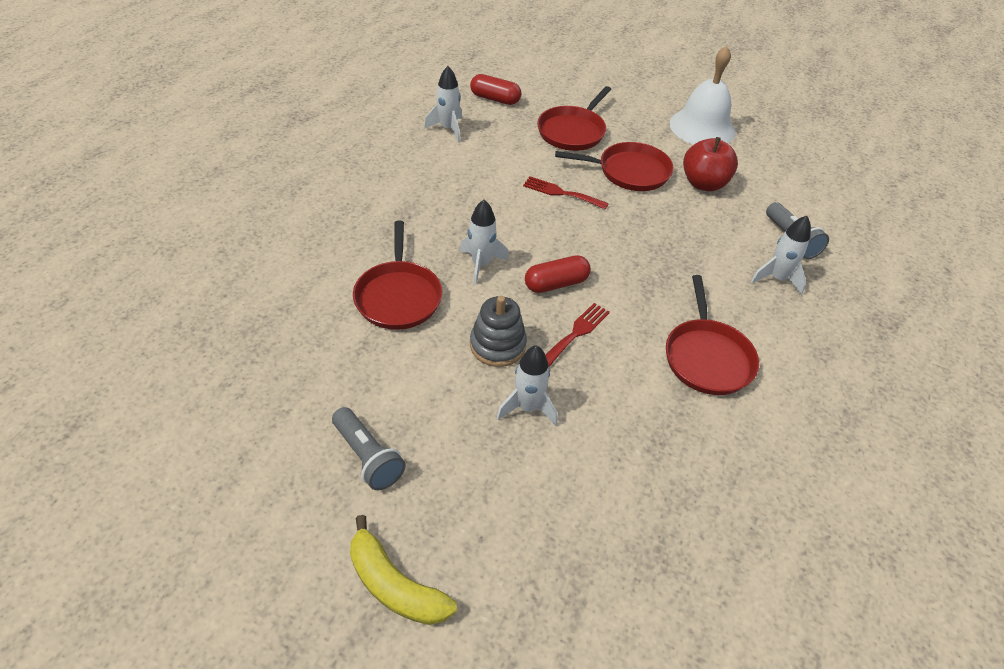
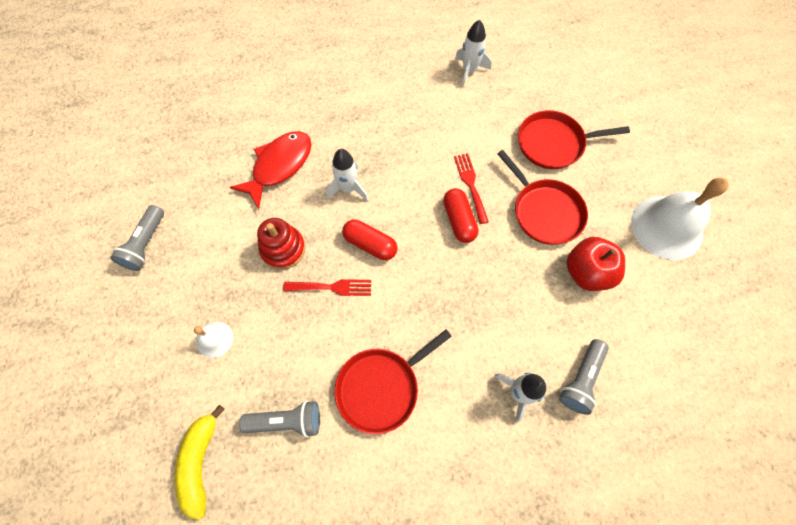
camera: 55 degrees right, 20 degrees up
(394, 585) = (73, 319): yellow banana -> yellow banana (200, 462)
(398, 296) = (279, 166): red pan -> red fish
(495, 99) = (537, 71): red capsule -> red capsule (459, 220)
(497, 345) = (283, 249): grey stacking toy -> red stacking toy
(528, 407) = (244, 301): white rocket -> none
(549, 456) = (214, 339): none -> white bell
(689, 445) = (286, 421): none -> grey flashlight

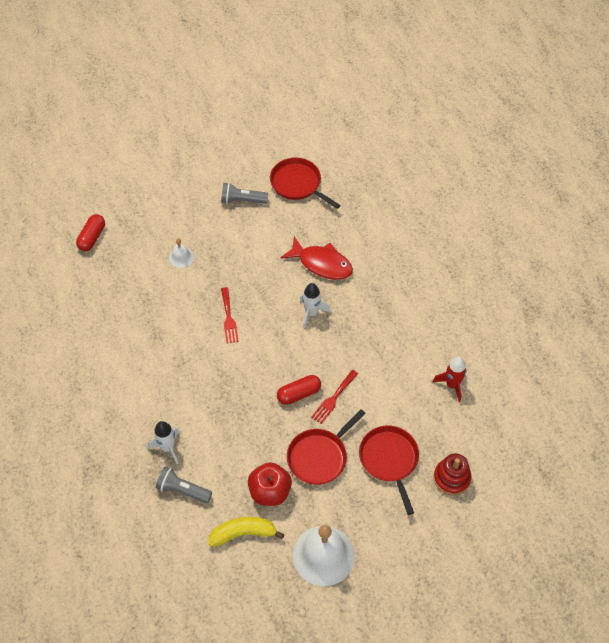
camera: 80 degrees right, 10 degrees down
(200, 462) = (104, 270): yellow banana -> yellow banana (243, 533)
(283, 249) = (253, 281): red stacking toy -> red stacking toy (451, 478)
(286, 421) = (133, 310): grey flashlight -> none
(370, 244) = (267, 336): red capsule -> red capsule (92, 237)
(381, 387) = (161, 361): red pan -> red pan (298, 184)
(469, 71) = (452, 385): white rocket -> red rocket
(470, 184) = (333, 398): red fork -> red fork turned 150 degrees clockwise

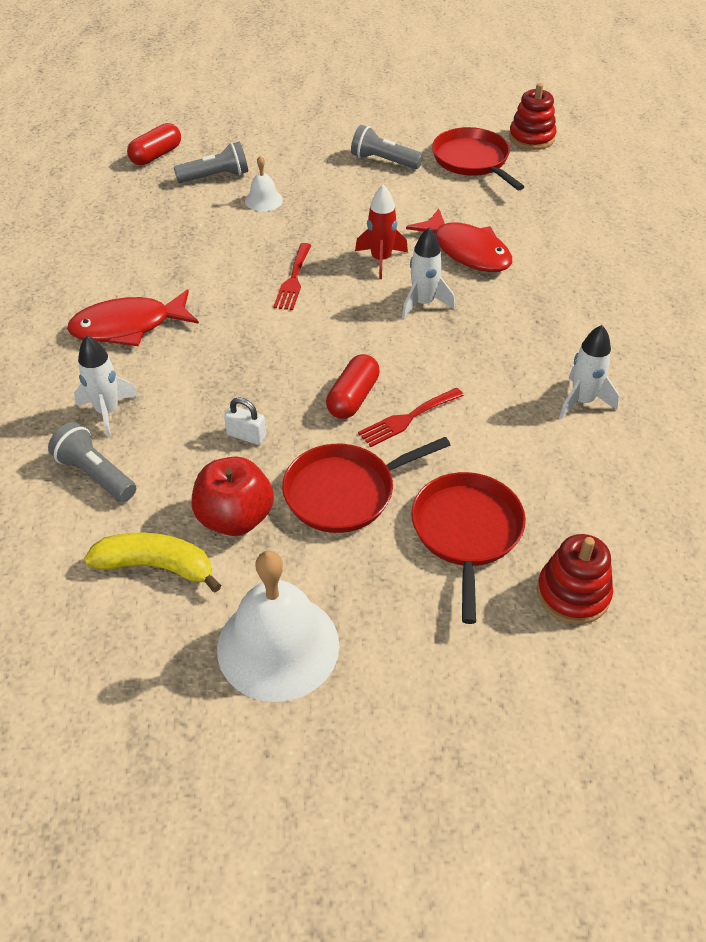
camera: 20 degrees right, 10 degrees down
(141, 246) = (215, 177): none -> grey flashlight
(148, 384) = (128, 326): none -> red fish
(252, 438) = (246, 436): none -> white padlock
(299, 394) = (353, 398): red capsule -> red capsule turned 60 degrees counterclockwise
(327, 152) = (531, 138): none -> red stacking toy
(421, 357) = (582, 401): none -> white rocket
(452, 385) = (624, 453): red rocket -> red rocket (381, 260)

